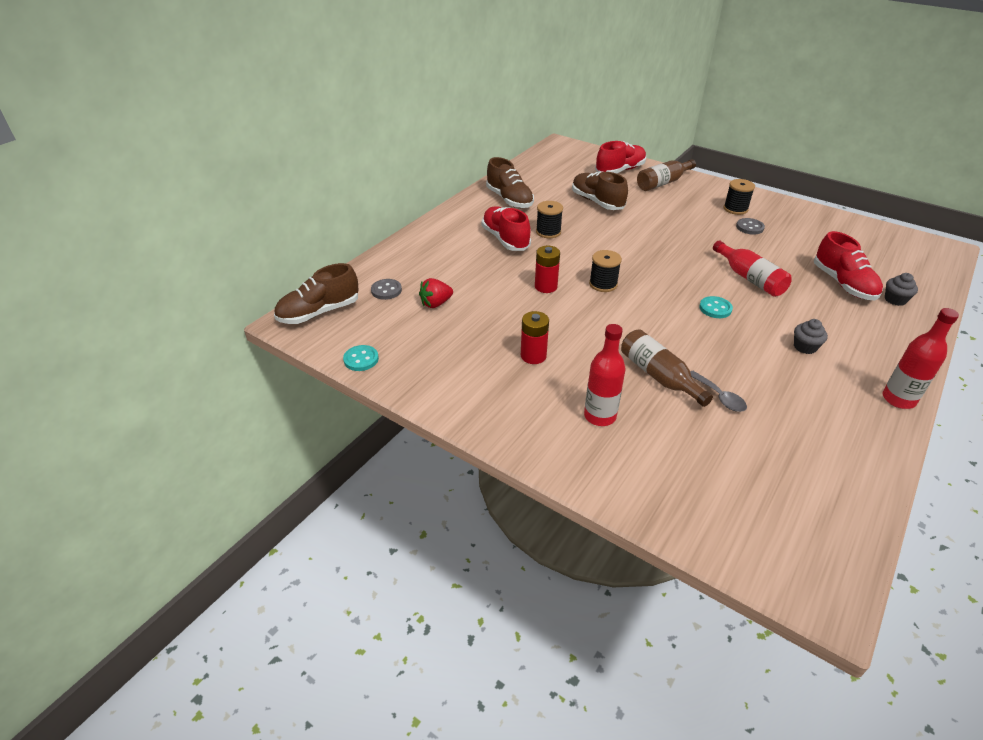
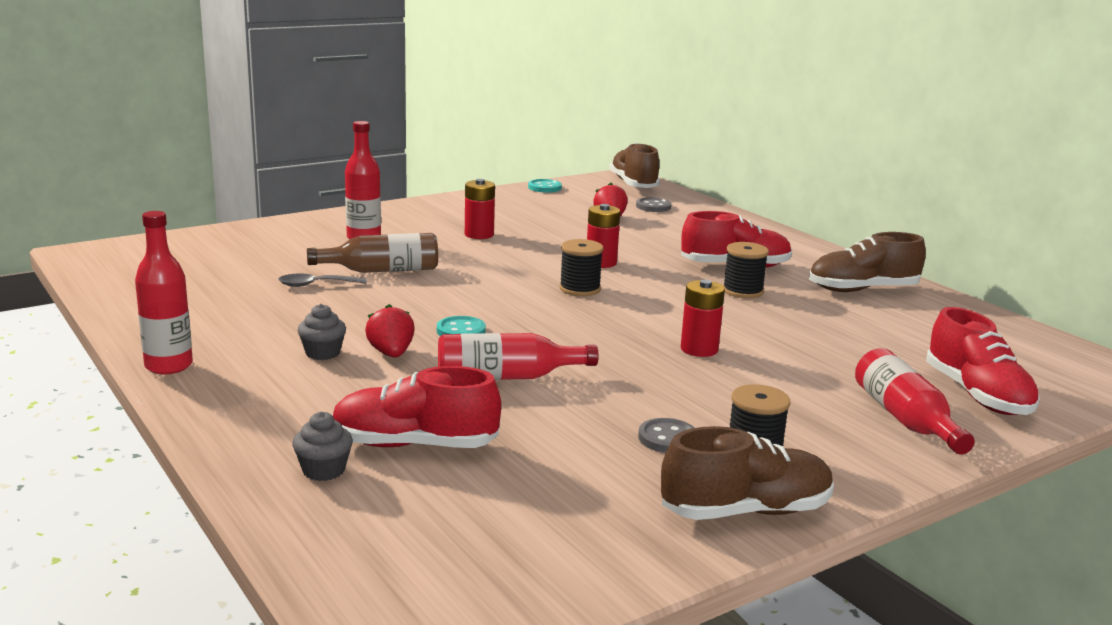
camera: 110 degrees right, 20 degrees down
(597, 202) = (833, 342): brown shoe -> brown shoe (745, 511)
(648, 233) = (699, 349): none -> red battery
(663, 183) = (905, 419): brown bottle -> red bottle
(773, 322) = (391, 354): none -> red strawberry

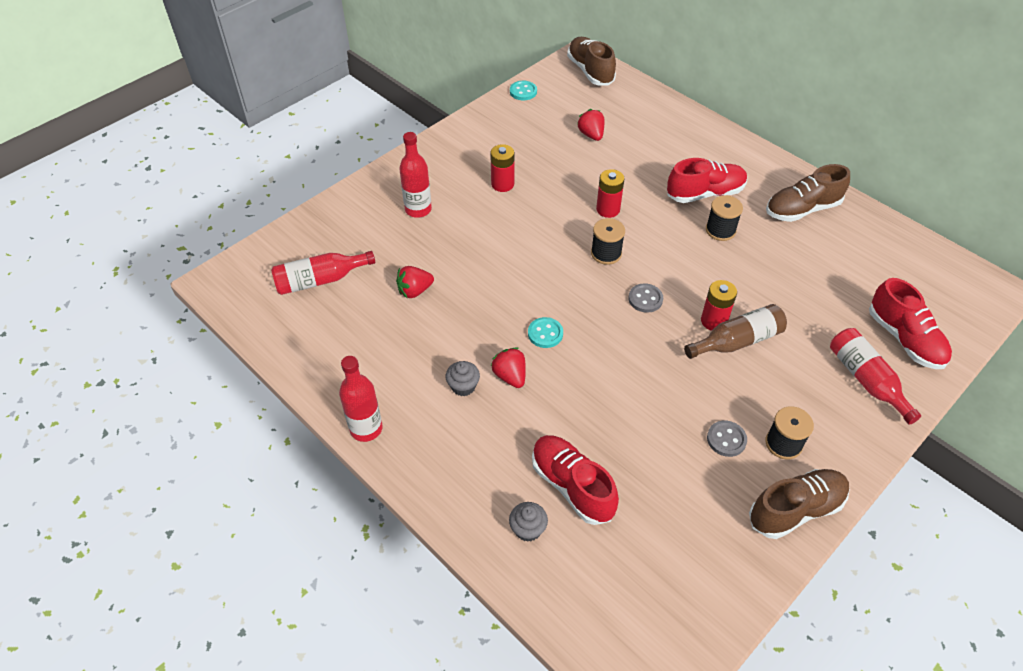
camera: 10 degrees left, 30 degrees up
(315, 285) = (415, 291): grey spoon -> red strawberry
(382, 270) = (453, 258): brown bottle -> brown bottle (737, 341)
(414, 445) = (572, 486): red shoe -> red shoe turned 60 degrees clockwise
(506, 377) = (599, 388): red bottle -> red bottle (320, 280)
(653, 206) = (617, 107): grey button -> grey button (645, 299)

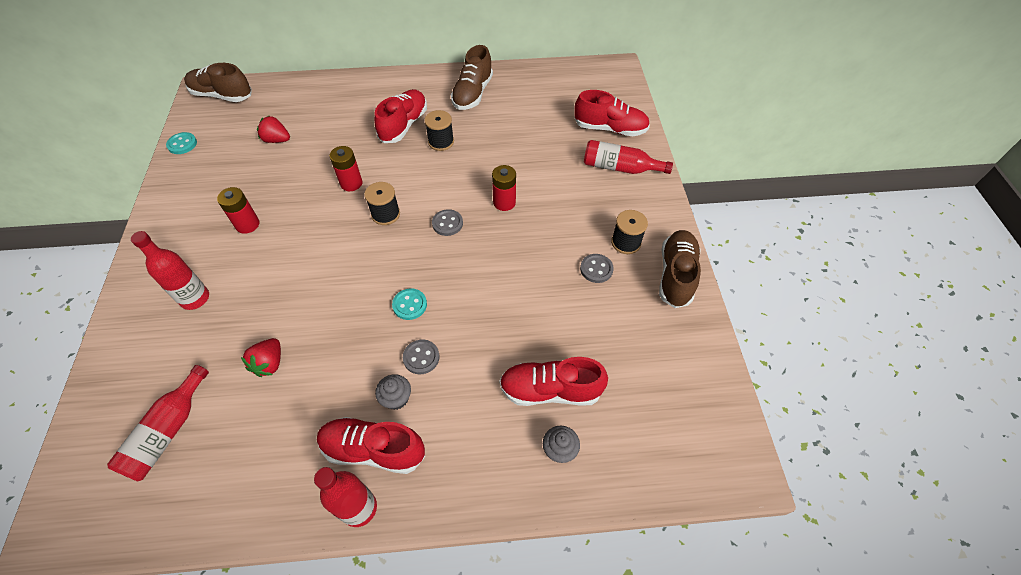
camera: 50 degrees left, 5 degrees up
(413, 404) = (373, 450): none -> red shoe
(510, 376) = (421, 357): red strawberry -> grey button
(737, 341) = (531, 203): brown bottle -> none

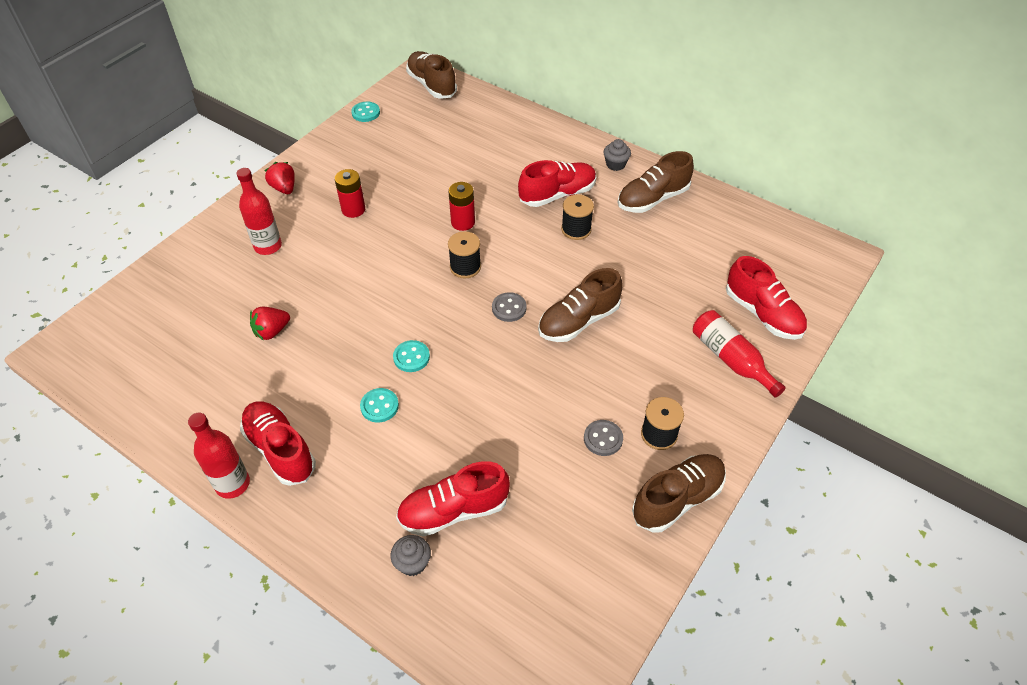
camera: 40 degrees right, 5 degrees down
(168, 432) = (169, 333): red bottle -> none
(277, 140) = (439, 149): red strawberry -> red strawberry (284, 188)
(396, 398) = (332, 424): grey cupcake -> grey cupcake (615, 164)
(421, 357) = (379, 406): grey button -> turquoise button
(504, 202) = (578, 321): red battery -> brown shoe
(550, 390) = (454, 510): red shoe -> red shoe turned 60 degrees counterclockwise

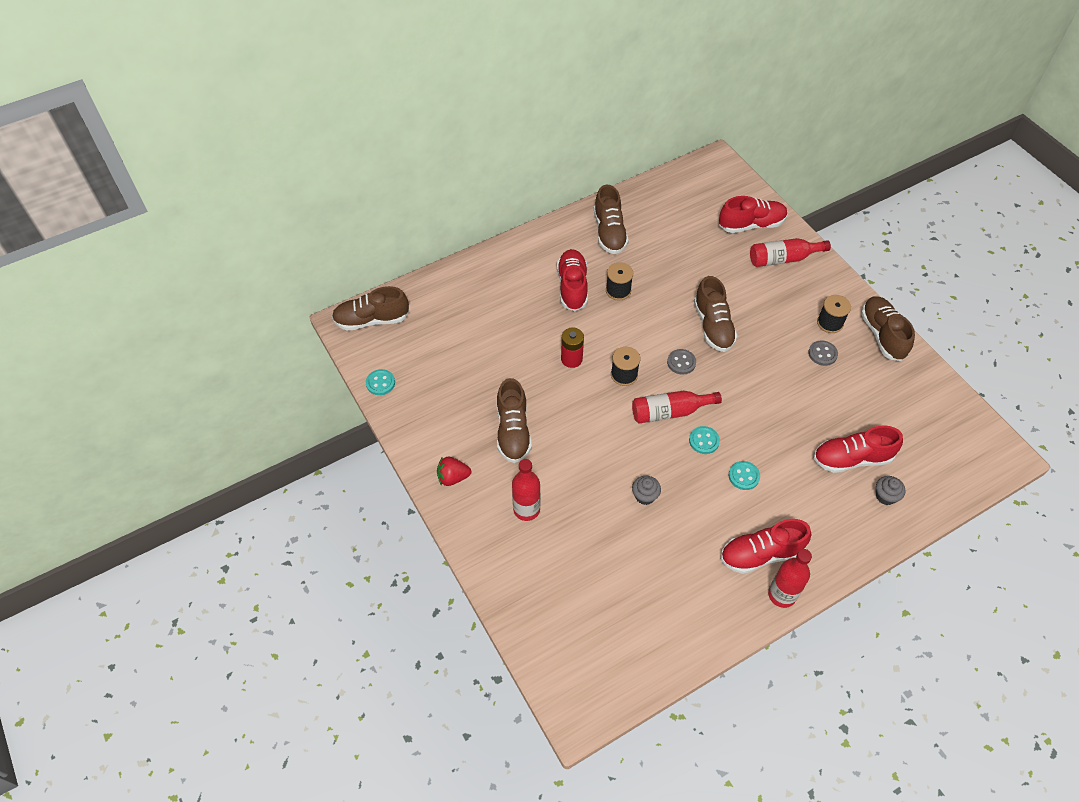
camera: 65 degrees left, 5 degrees up
(272, 331) = (633, 531): red strawberry -> none
(353, 209) = (513, 431): red battery -> brown shoe
(436, 317) = (670, 412): none -> red bottle
(454, 510) = (852, 459): red shoe -> red shoe turned 75 degrees clockwise
(615, 164) = (557, 237): grey cupcake -> grey cupcake (645, 496)

